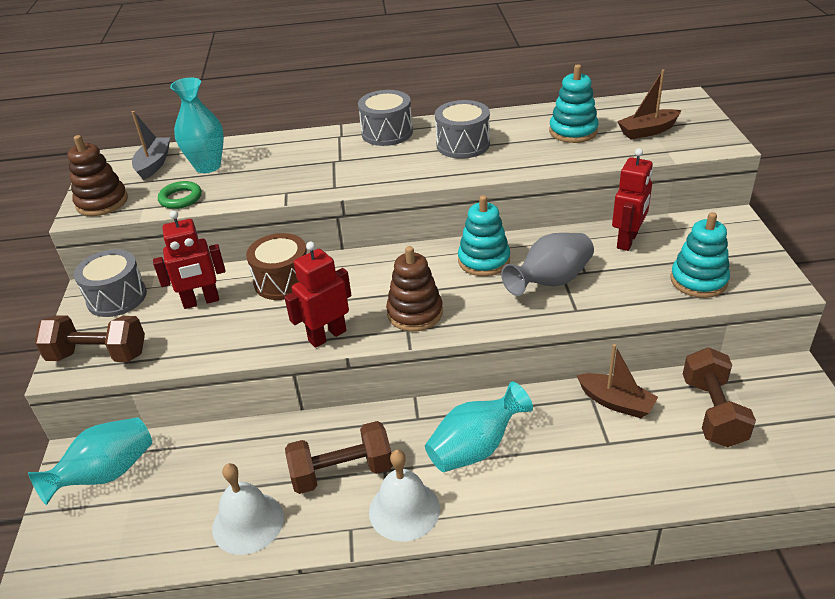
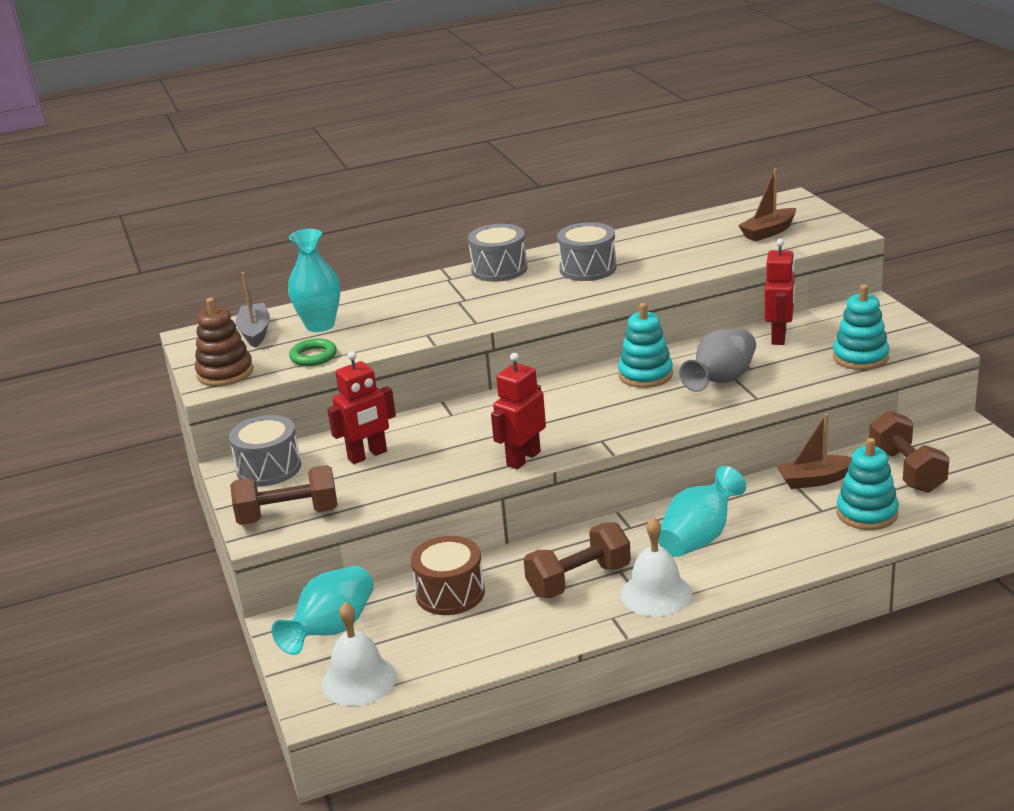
camera: 15 degrees left, 10 degrees down
(248, 522) = (508, 633): white bell -> white bell (359, 680)
(283, 281) = (445, 425): brown drum -> brown drum (450, 593)
(415, 313) = (601, 426): brown stacking toy -> none
(573, 131) = (694, 242): turquoise stacking toy -> turquoise stacking toy (867, 513)
(616, 402) = (815, 480): brown boat -> brown boat turned 150 degrees clockwise

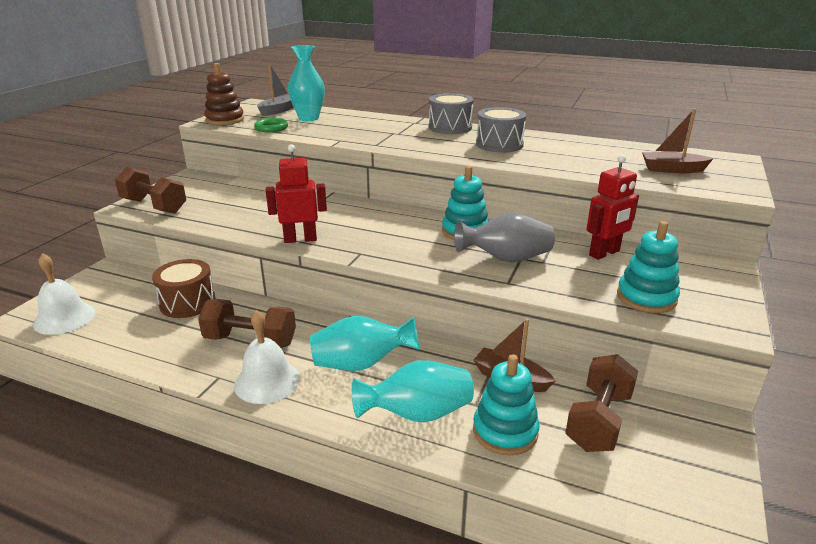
camera: 40 degrees right, 0 degrees up
(269, 468) = (200, 183): grey drum -> none
(332, 630) = (113, 285): turquoise vase -> turquoise vase (417, 414)
(367, 455) = (244, 198): red robot -> none

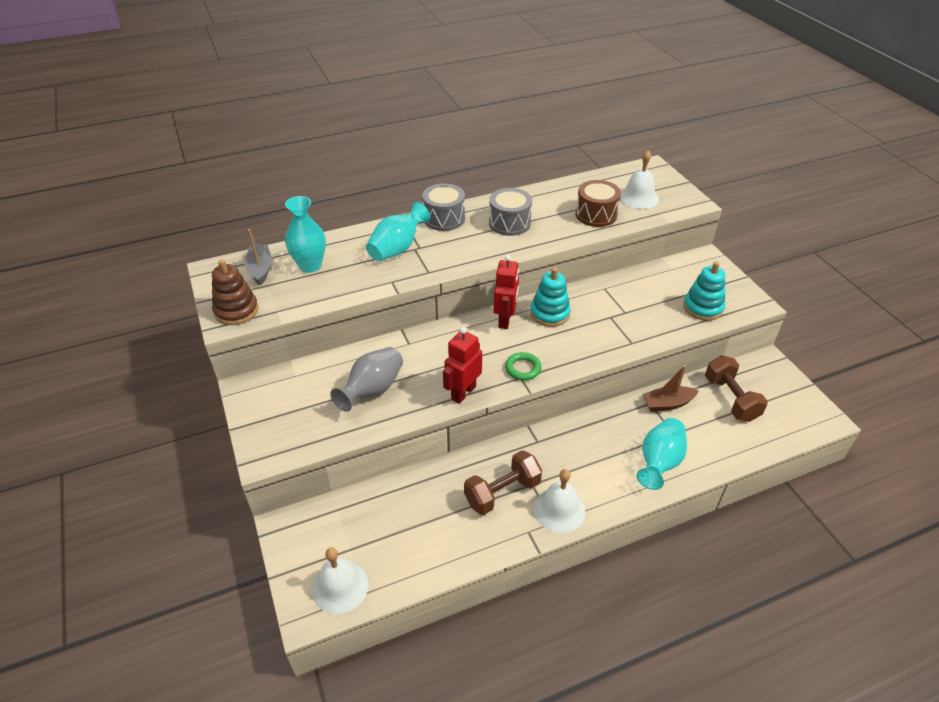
camera: 45 degrees left, 15 degrees up
(154, 206) = (286, 441): brown dumbbell -> none
(187, 303) = (408, 500): brown drum -> brown drum (596, 215)
(271, 128) = (305, 298): green ring -> green ring (523, 368)
(361, 364) = (588, 455): turquoise vase -> turquoise vase (397, 249)
(505, 431) = (706, 438): turquoise stacking toy -> none
(506, 259) = (605, 323): grey vase -> grey vase (372, 390)
(604, 253) = (643, 283): red robot -> red robot (505, 320)
(672, 170) = (638, 197): brown boat -> white bell

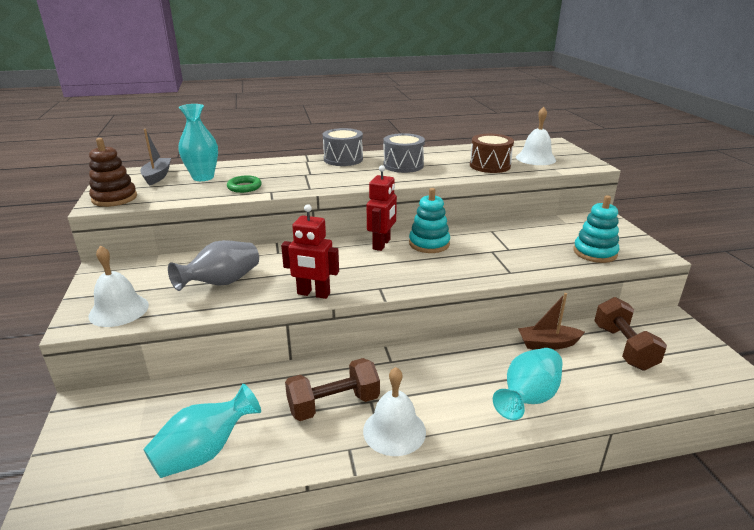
camera: 10 degrees right, 15 degrees down
(340, 586) = (103, 476): white bell -> white bell (119, 310)
(397, 249) = (289, 173): turquoise vase -> turquoise vase (204, 452)
(463, 393) = (313, 294): red robot -> red robot turned 120 degrees counterclockwise
(523, 368) = (385, 281): green ring -> green ring (244, 187)

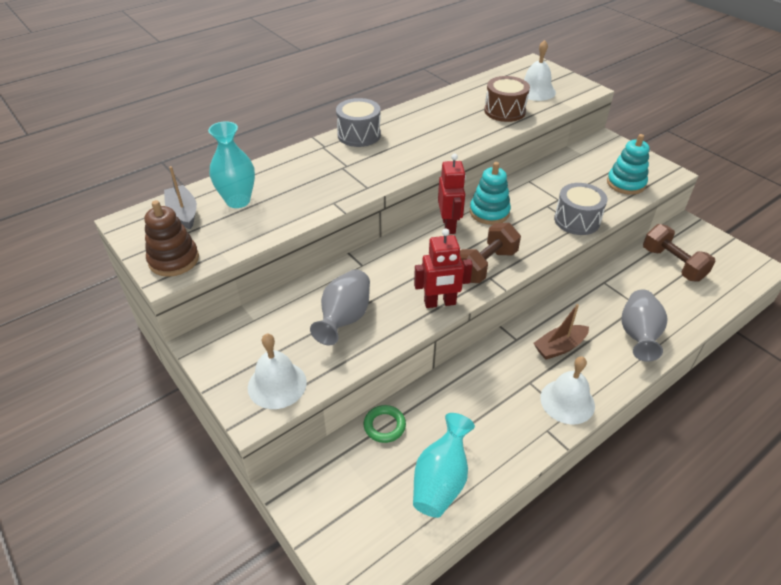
camera: 25 degrees left, 15 degrees up
(244, 187) = (299, 203): green ring -> green ring (384, 426)
(333, 404) = (505, 397): brown dumbbell -> brown dumbbell (485, 266)
(403, 165) = (426, 130): grey drum -> grey drum (577, 220)
(528, 398) = (638, 335): turquoise vase -> grey vase
(548, 344) = (619, 279): brown boat -> brown boat (559, 347)

